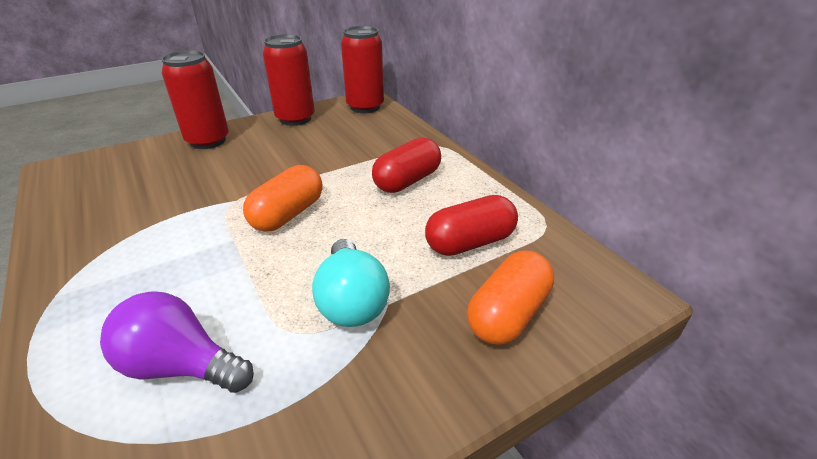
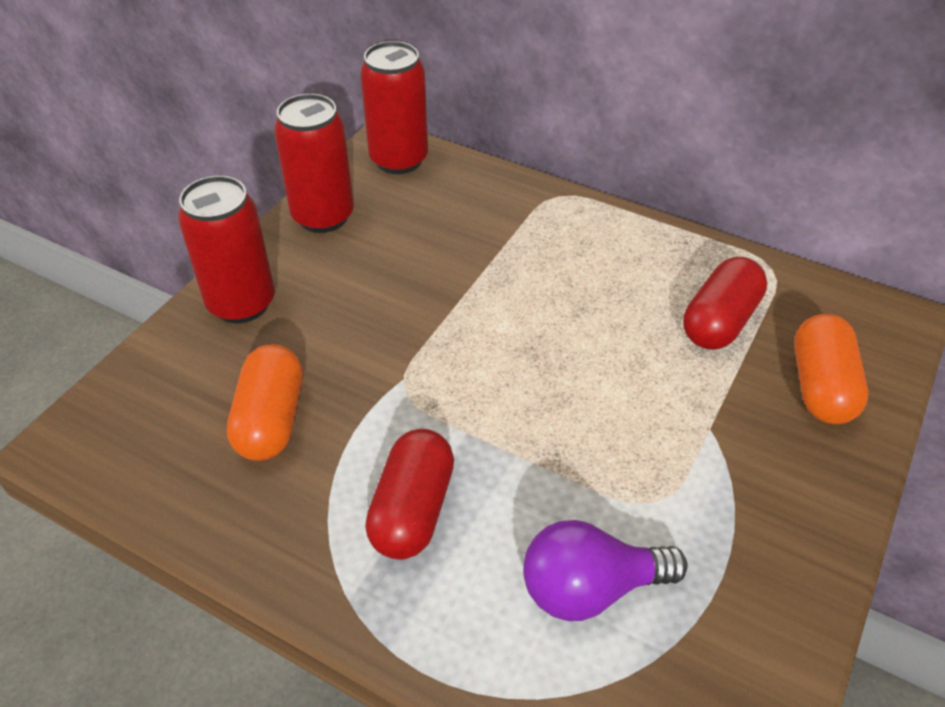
camera: 30 degrees left, 10 degrees up
(288, 214) = (492, 371): orange capsule -> orange capsule (271, 419)
(351, 301) = (674, 442): turquoise light bulb -> none
(407, 181) = (578, 265): red capsule -> red capsule (412, 510)

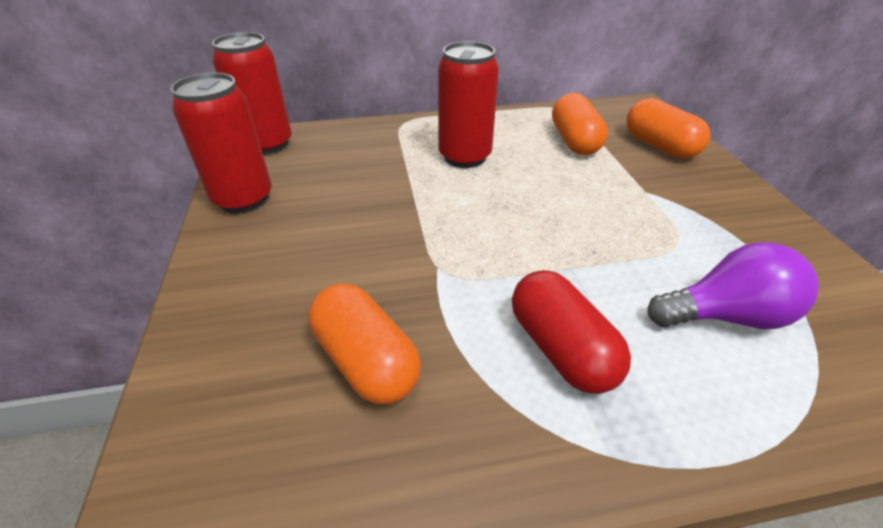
camera: 40 degrees left, 5 degrees down
(241, 303) = (233, 290): red can -> red can (464, 157)
(590, 588) = (725, 315): purple light bulb -> purple light bulb turned 135 degrees counterclockwise
(719, 321) = (574, 141): red capsule -> orange capsule

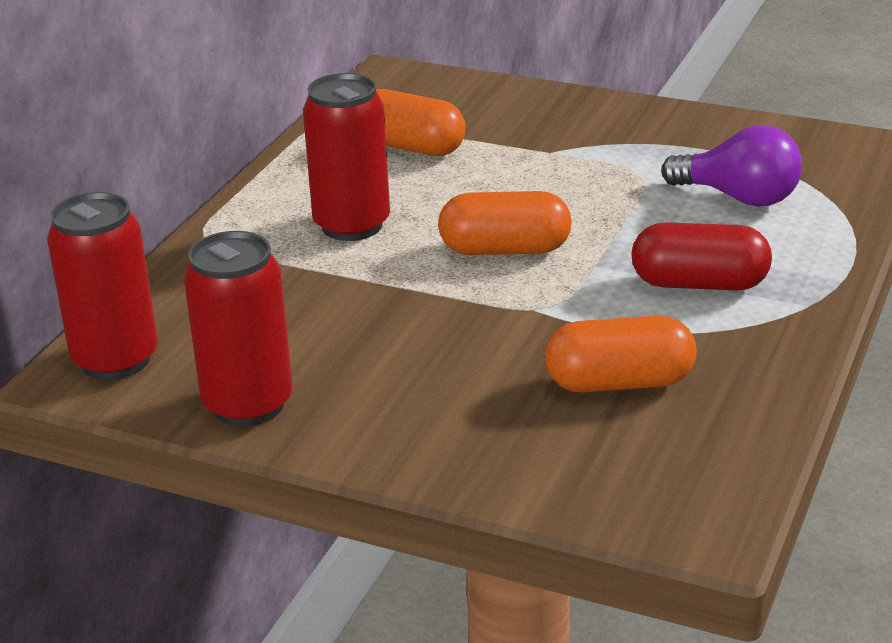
camera: 55 degrees left, 10 degrees down
(659, 146) = (485, 106): orange capsule -> orange capsule (505, 250)
(725, 315) = (739, 197): purple light bulb -> purple light bulb turned 90 degrees clockwise

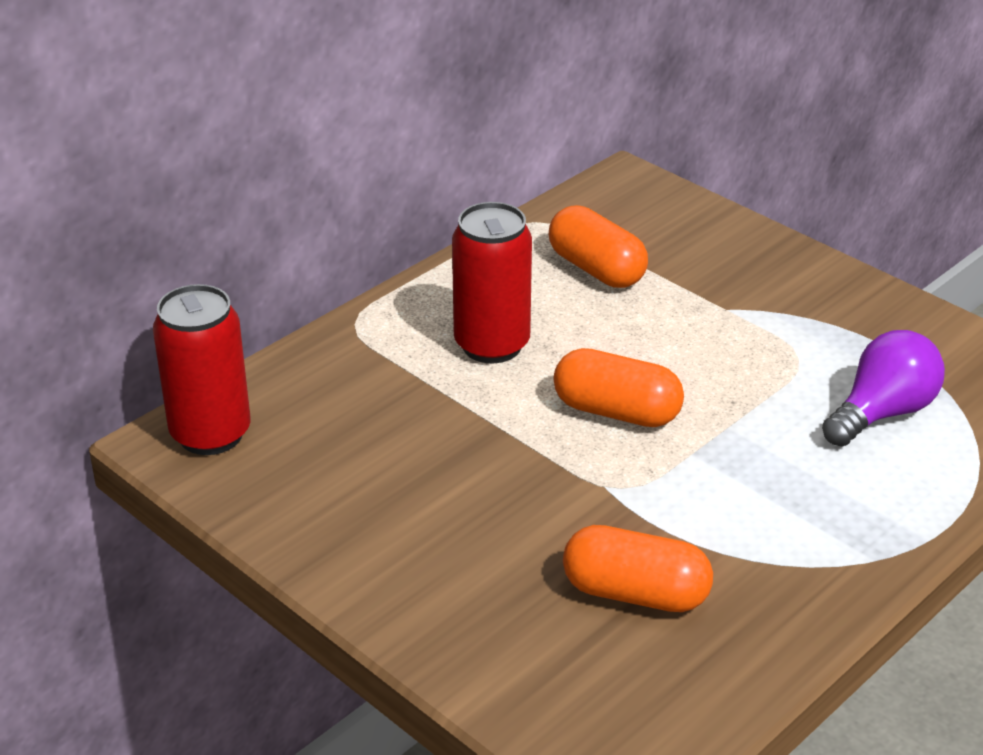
camera: 20 degrees right, 5 degrees up
(248, 405) = (294, 515): red can -> none
(699, 284) = (780, 504): red capsule -> none
(739, 197) = (882, 413): purple light bulb -> purple light bulb turned 90 degrees counterclockwise

